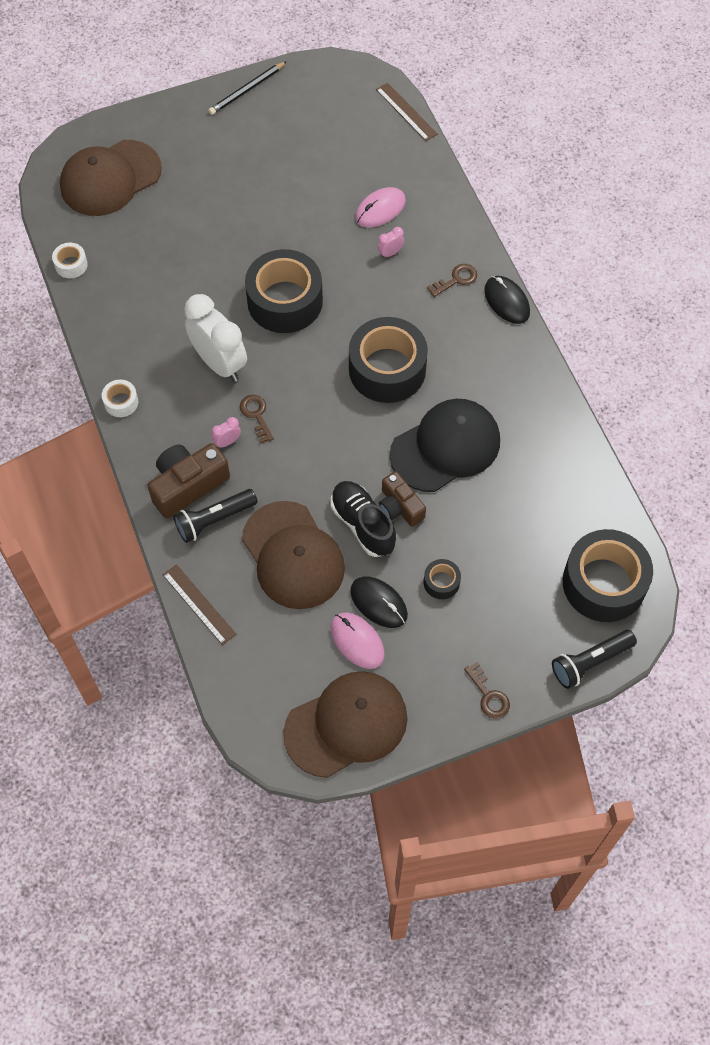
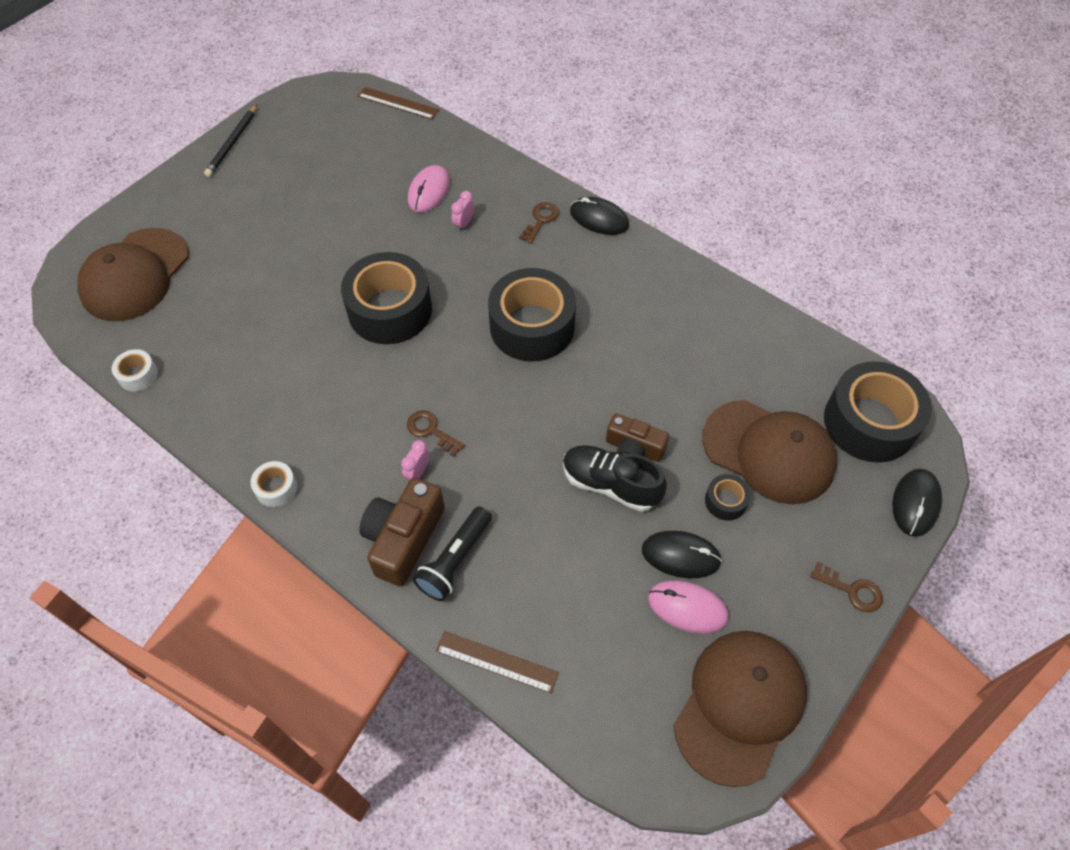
camera: 30 degrees left, 5 degrees down
(219, 363) = (360, 398): white clock -> none
(293, 556) = (562, 554): brown cap -> brown cap (769, 452)
(446, 447) = (637, 371): black cap -> none
(590, 662) = (915, 503): black flashlight -> black mouse

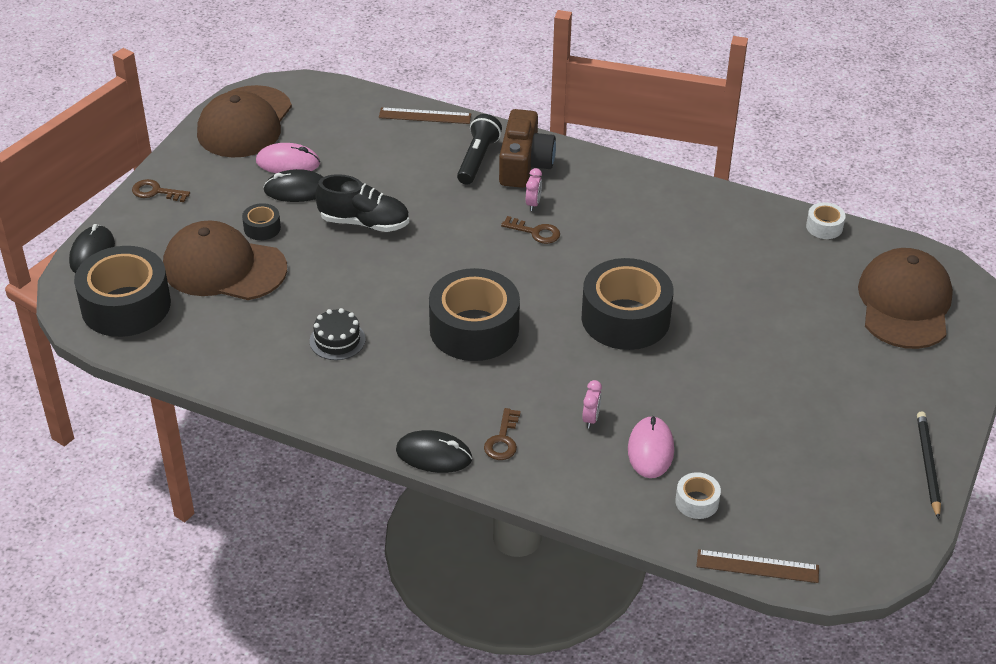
camera: 165 degrees right, 15 degrees down
(276, 488) = (645, 176): white tape -> white tape (697, 502)
(634, 448) = (348, 250): brown camera -> none
(661, 340) = (337, 340): none -> black cake

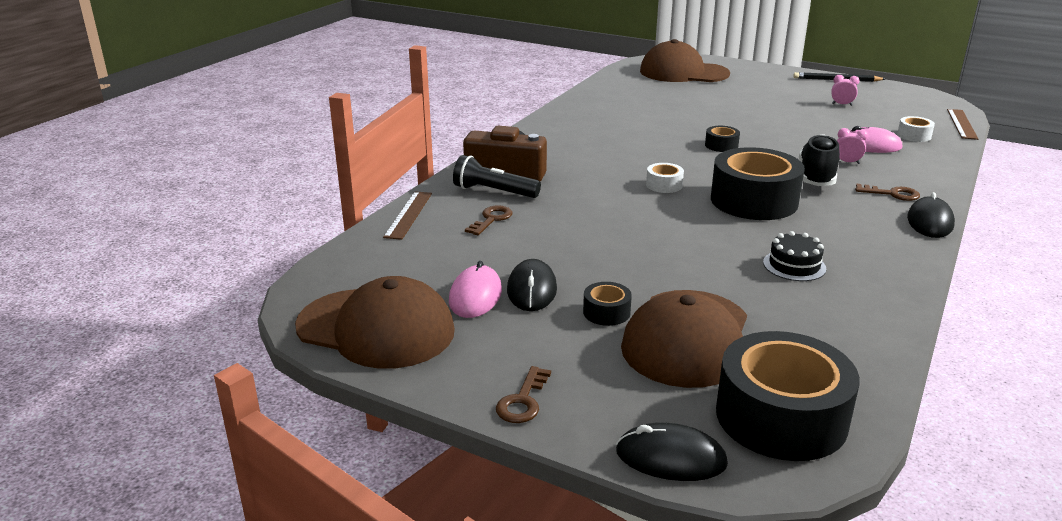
camera: 85 degrees left, 15 degrees down
(364, 222) = (596, 249): black shoe -> black shoe (816, 177)
(533, 204) = (568, 171): pink clock -> pink clock (842, 104)
(535, 232) = (611, 172): brown key -> brown key (491, 219)
(625, 318) = (721, 145): black tape -> black tape, size x0.44
(824, 227) = (602, 84): white tape -> white tape (664, 185)

